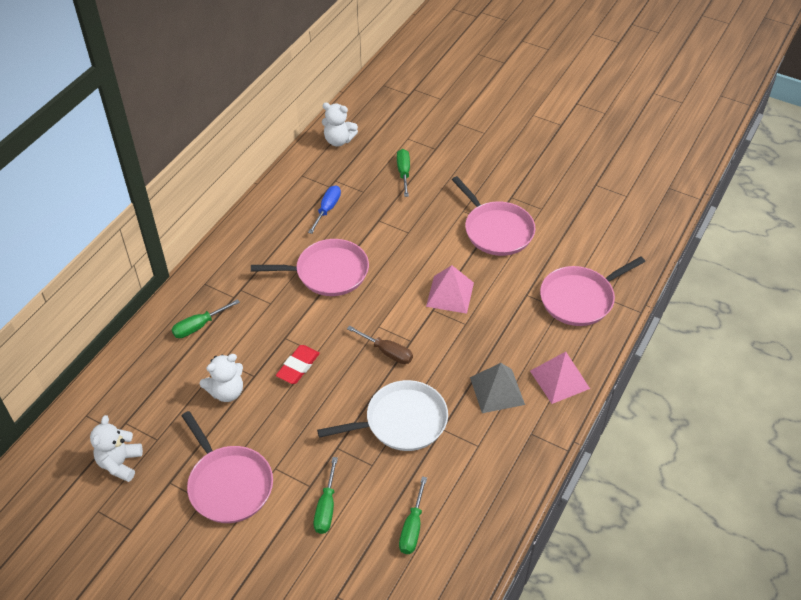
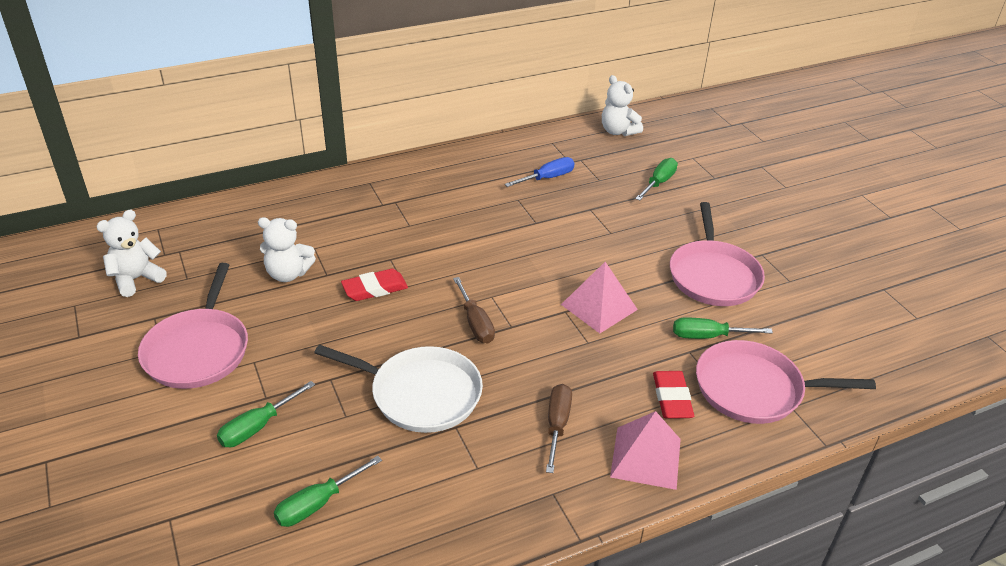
camera: 35 degrees right, 10 degrees down
(199, 326) = (327, 211): green screwdriver -> green screwdriver (708, 336)
(328, 272) = (491, 227): pink pan -> none
(497, 391) = (557, 425): grey pyramid -> brown screwdriver
(542, 332) = (672, 398): none -> red eraser

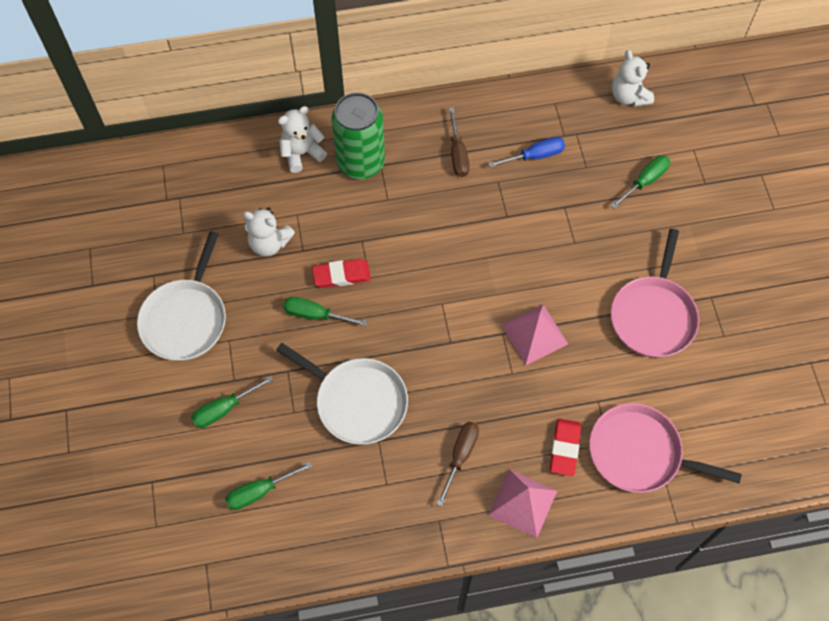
camera: 15 degrees right, 25 degrees up
(136, 279) = (141, 226): white teddy bear -> white teddy bear (301, 153)
(198, 350) = (186, 319): pink pan -> white pan
(374, 202) = (360, 163): none -> green can
(475, 323) = (420, 332): brown screwdriver -> brown screwdriver (458, 154)
(708, 336) = (621, 387): green screwdriver -> green screwdriver (316, 315)

